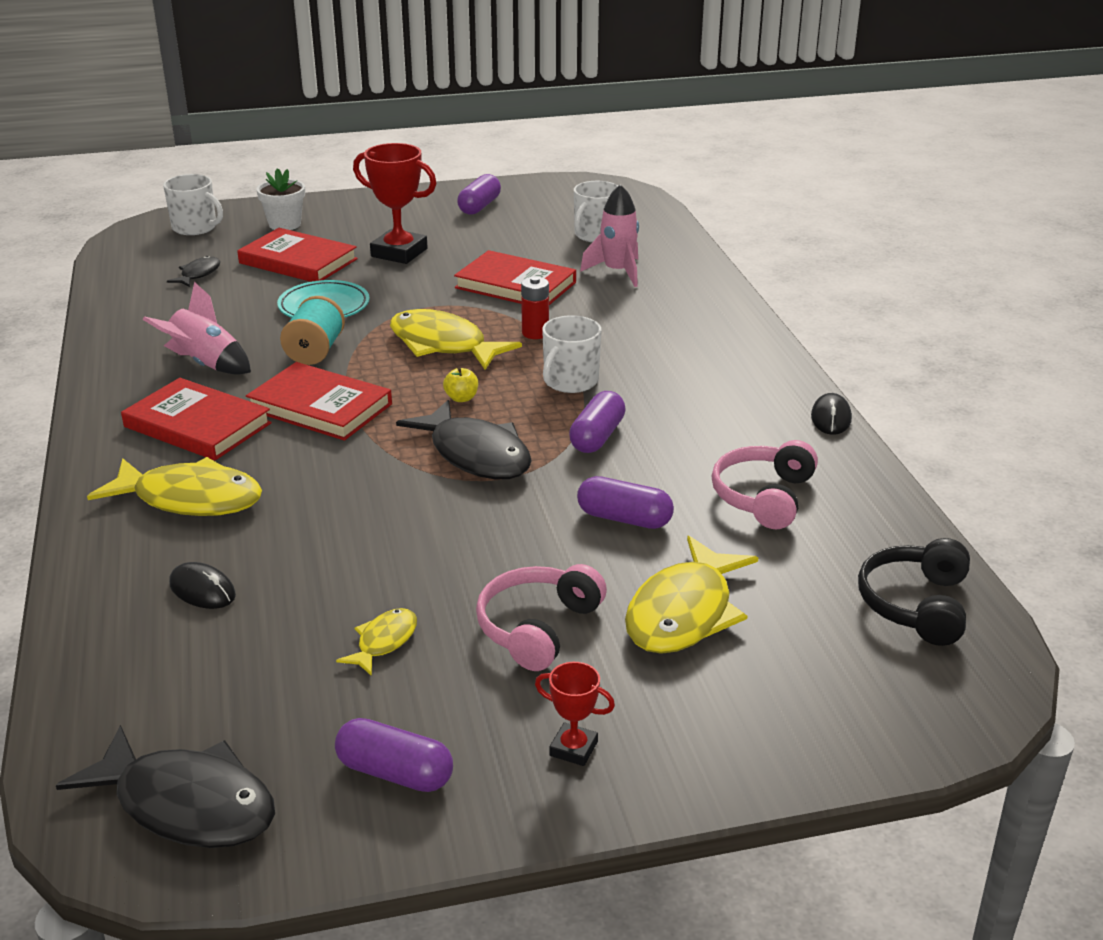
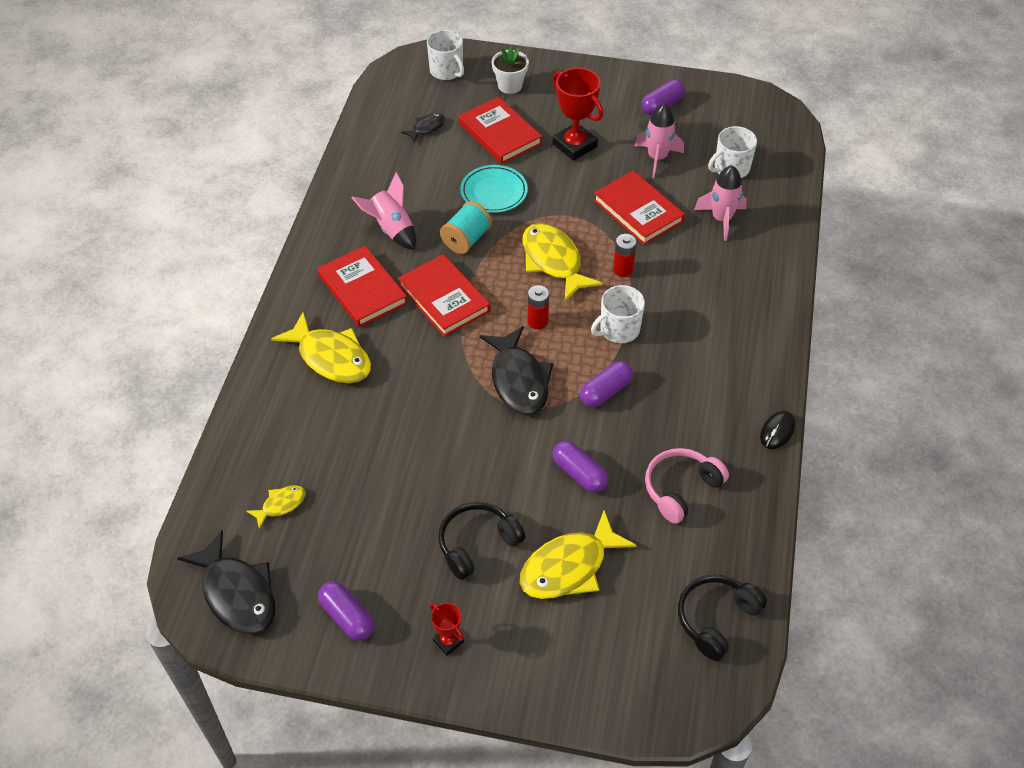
camera: 25 degrees right, 20 degrees up
(202, 590) = (307, 438): black mouse -> none
(384, 642) = (386, 519): yellow fish -> yellow fish (281, 505)
(461, 398) = (537, 321): yellow apple -> red battery
(505, 243) = (657, 158): none -> pink rocket
(538, 628) = (477, 544): pink headphones -> black headphones

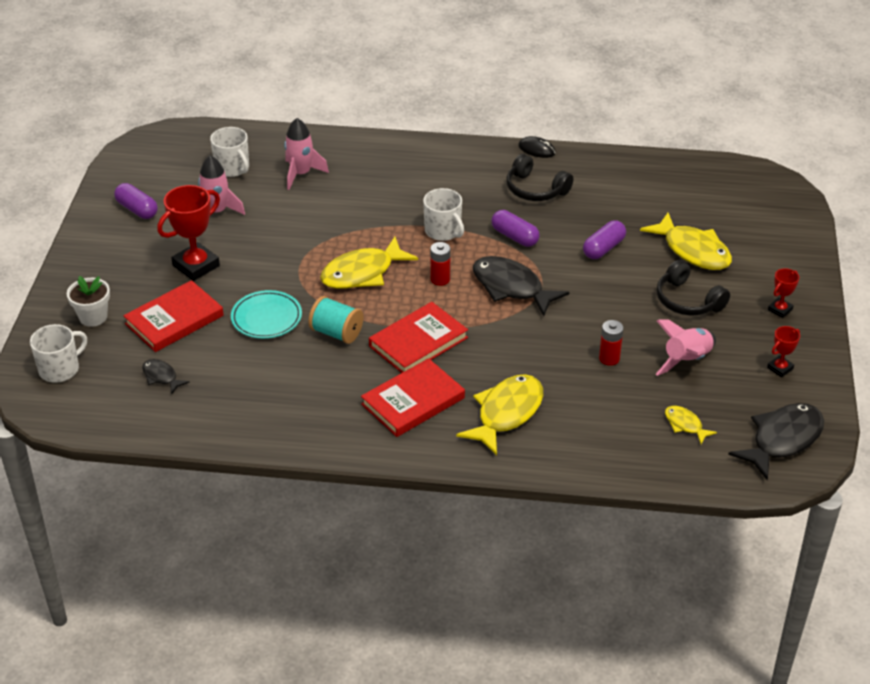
camera: 95 degrees left, 10 degrees down
(347, 617) = (780, 368): purple capsule -> red trophy
(391, 229) = (324, 389): pink rocket -> pink rocket (687, 360)
(518, 380) = (511, 287): black fish -> black fish turned 120 degrees counterclockwise
(623, 270) = (370, 230): red battery -> red battery (609, 358)
(638, 211) = (291, 222): red book -> none
(681, 489) = (604, 196): pink headphones -> none
(716, 619) = (713, 180): black headphones -> black headphones (535, 189)

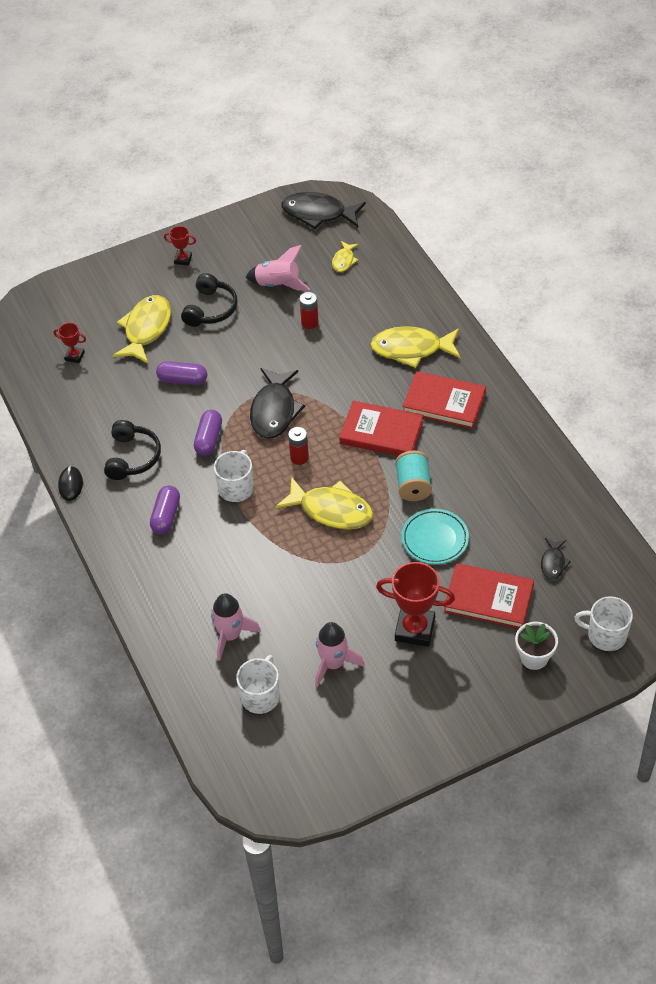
camera: 120 degrees left, 10 degrees up
(137, 209) = (378, 730): purple capsule -> purple capsule (166, 516)
(780, 368) = (248, 238): red trophy -> red trophy (74, 356)

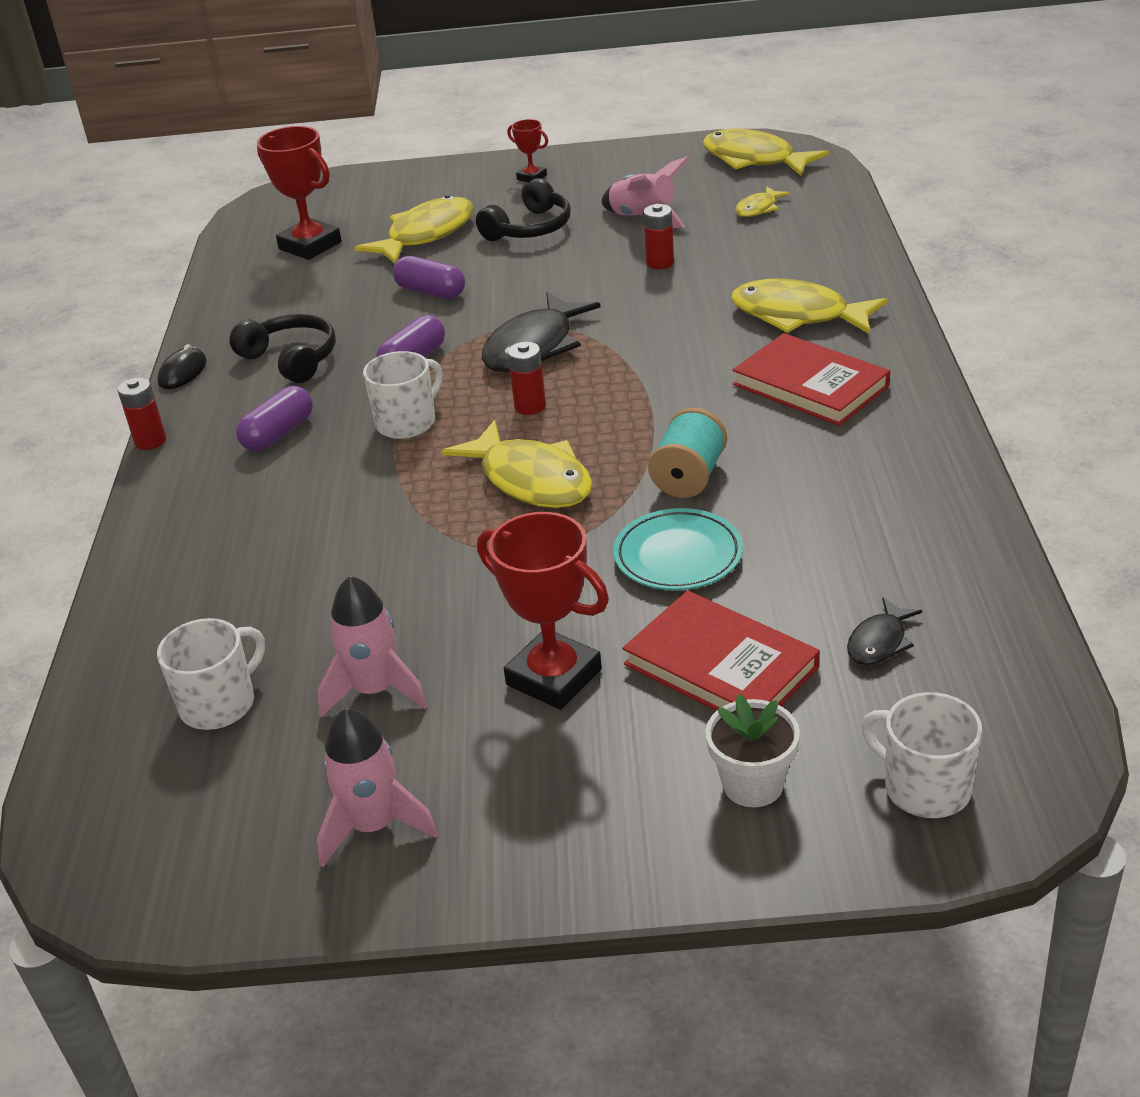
camera: 25 degrees right, 15 degrees down
(74, 356) = (310, 245): red trophy -> red trophy, size x1.95
(92, 542) = (150, 441): none -> red battery
(132, 457) = (291, 359): black headphones -> black headphones turned 75 degrees counterclockwise
(230, 635) = (244, 605): pink rocket -> pink rocket (374, 826)
(318, 213) = (754, 159): black fish -> yellow fish
(381, 432) = (682, 402): red book -> none

